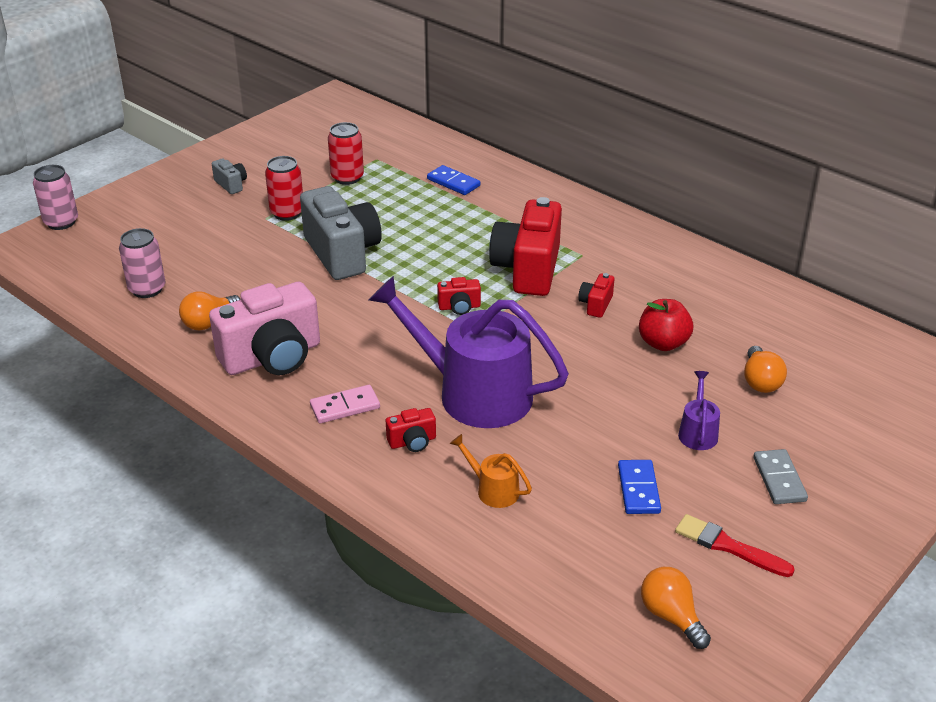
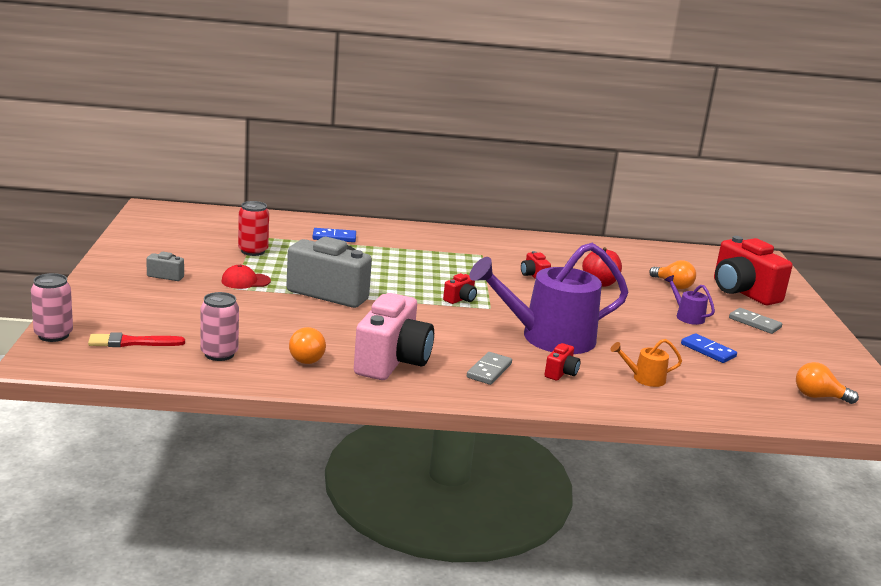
camera: 45 degrees left, 15 degrees down
(287, 213) = (245, 281): red can -> red cap
(345, 406) = (489, 371): pink domino -> grey domino
(528, 269) = (464, 269): red camera -> red camera (742, 292)
(728, 546) = (786, 358): red brush -> red brush (132, 342)

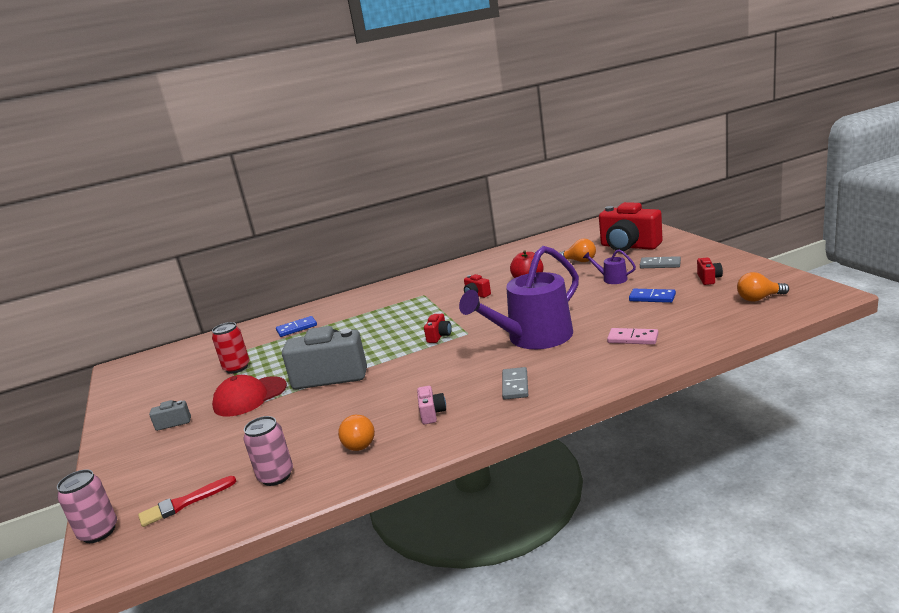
camera: 15 degrees left, 0 degrees up
(245, 281) = (250, 397): red cap -> red cap, size x1.62
(392, 362) = (432, 413): pink camera -> pink camera, size x0.44
(561, 373) = (570, 362): red camera -> red camera (709, 279)
(644, 378) = (632, 338): orange watering can -> pink domino

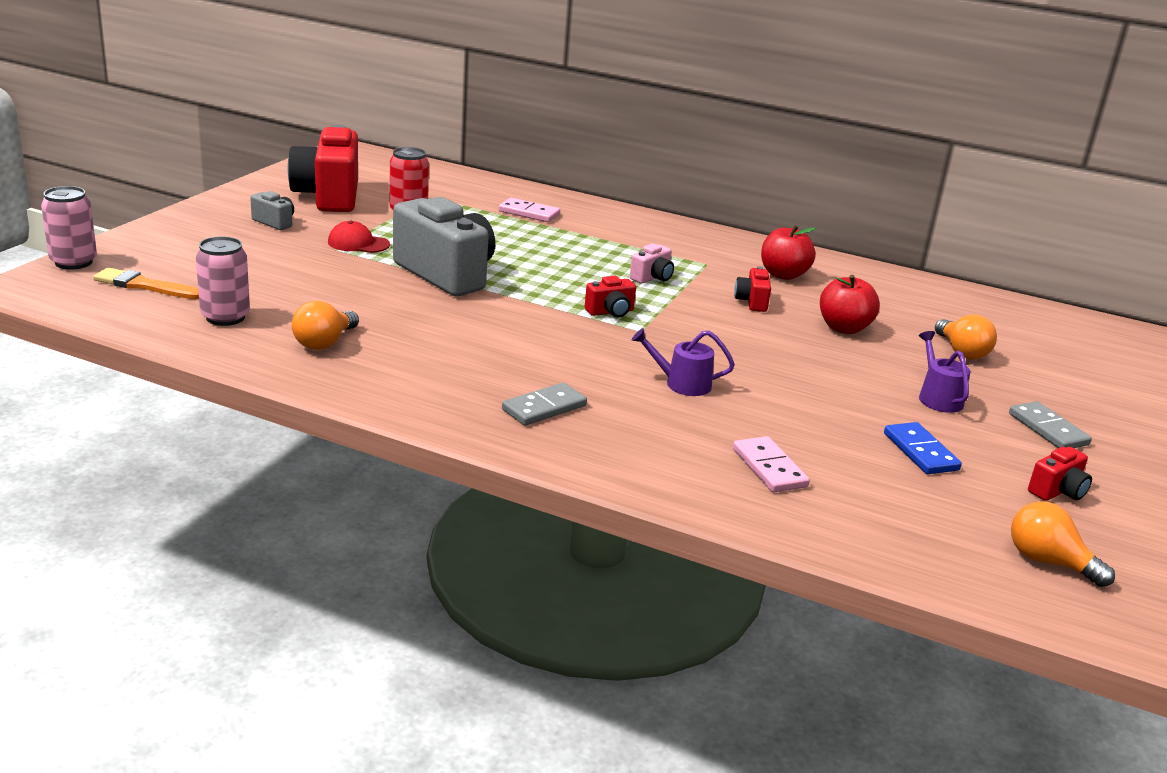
camera: 40 degrees right, 5 degrees up
(184, 503) = (145, 286): red brush -> orange brush
(250, 397) = (358, 243): red cap -> red cap, size x0.62
(297, 328) = (529, 213): blue domino -> pink domino
(432, 413) = (425, 369): pink camera -> pink camera (652, 278)
(460, 279) = (783, 275): none -> red apple
(533, 338) = (682, 384): purple watering can -> purple watering can, size x0.42
(629, 246) = (1074, 382): red camera -> red camera (329, 196)

